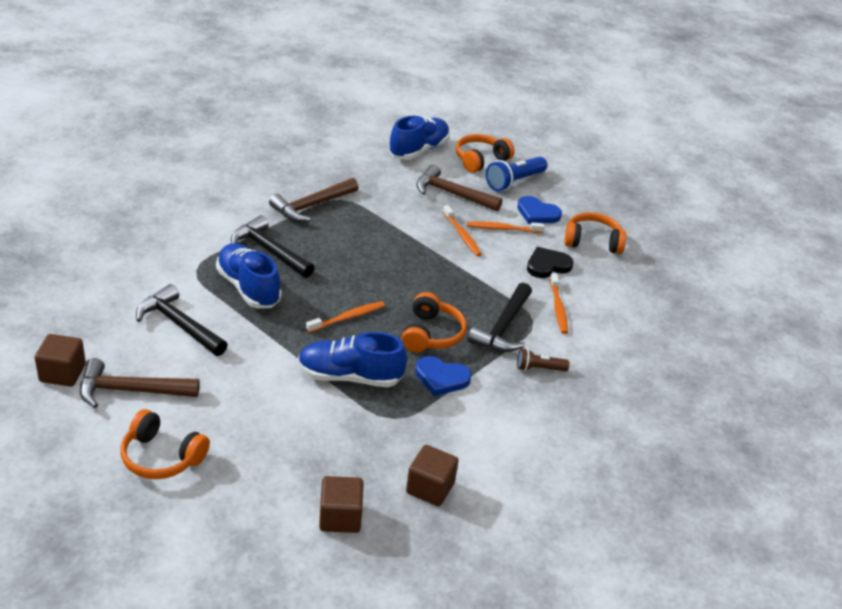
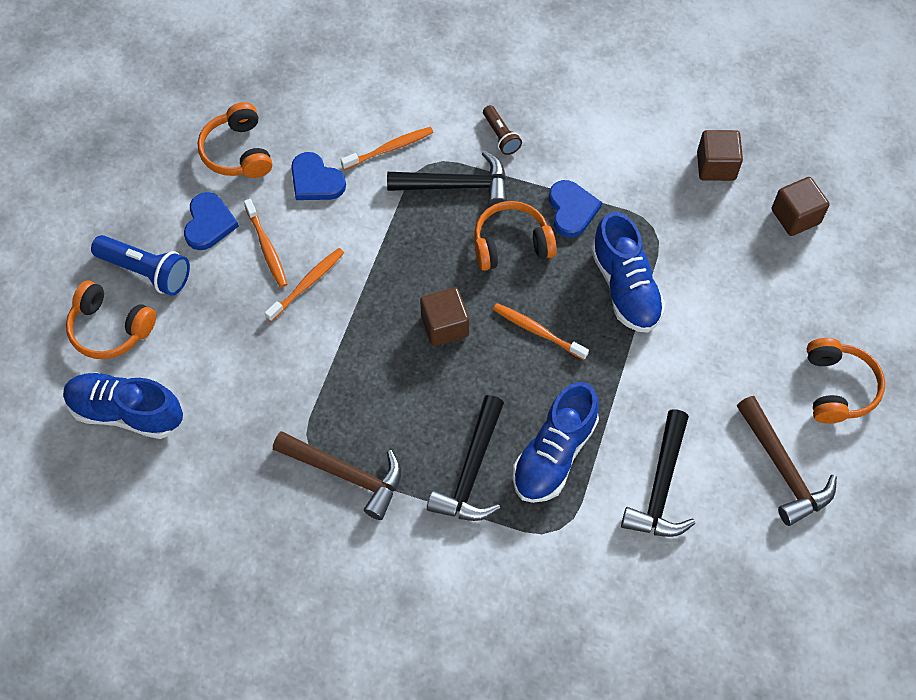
camera: 110 degrees left, 25 degrees up
(62, 373) = (807, 549): brown cube -> brown cube (444, 326)
(452, 194) = (218, 329): brown hammer -> none
(547, 265) = (316, 181): black heart -> blue heart

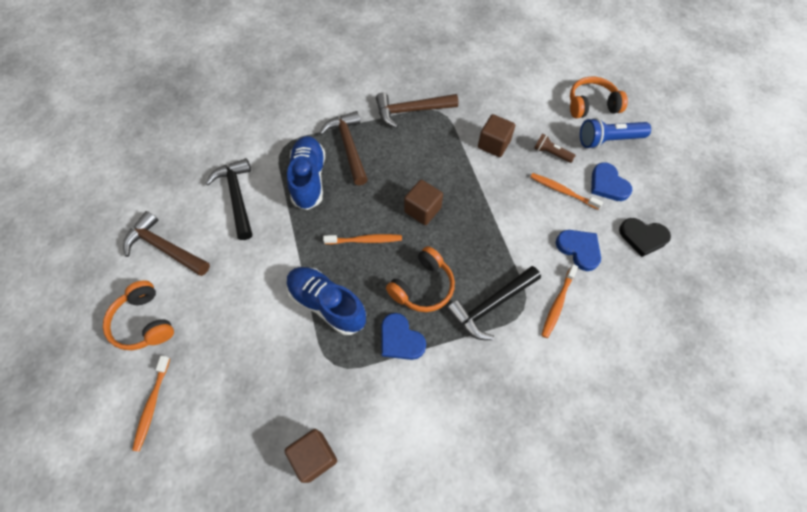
camera: 145 degrees right, 0 degrees up
(126, 412) = (540, 77): blue shoe -> none
(238, 152) = (642, 237): orange headphones -> black heart
(307, 284) = (520, 185): orange toothbrush -> orange toothbrush (152, 404)
(316, 181) = (579, 249): blue heart -> blue heart turned 45 degrees clockwise
(471, 471) = (348, 146): black hammer -> brown hammer
(501, 136) = (494, 367): brown flashlight -> brown flashlight (551, 153)
(795, 216) = (226, 450): brown cube -> brown cube (493, 144)

